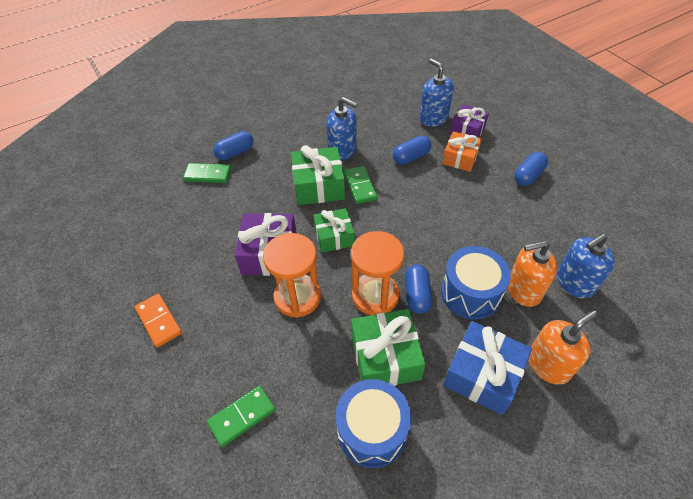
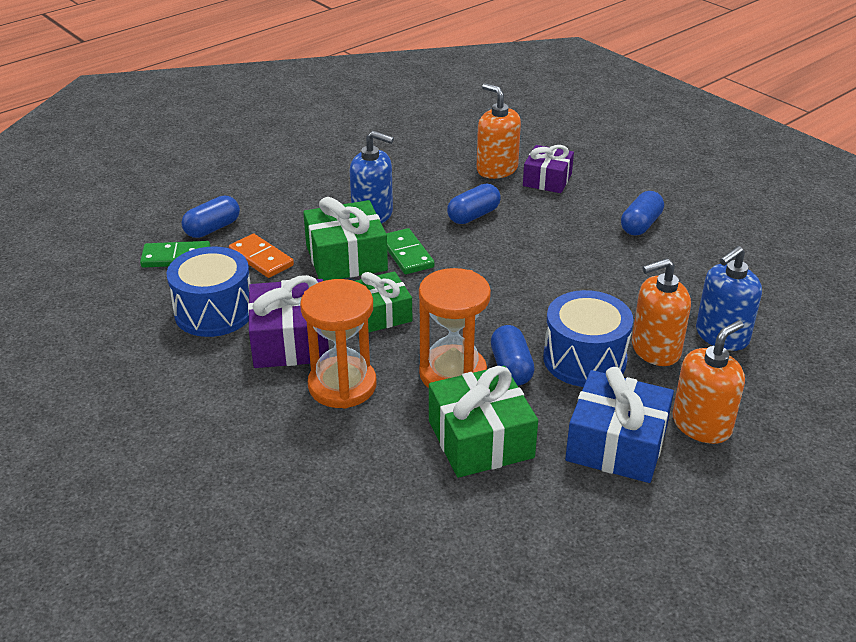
camera: 10 degrees left, 15 degrees down
(159, 321) = (142, 432): orange domino -> orange domino (261, 258)
(242, 416) = (291, 523): green domino -> none
(372, 430) = (477, 518): blue drum -> blue drum (214, 312)
(433, 118) = (497, 169): blue soap dispenser -> orange soap dispenser
(460, 158) = (543, 212): orange gift -> none

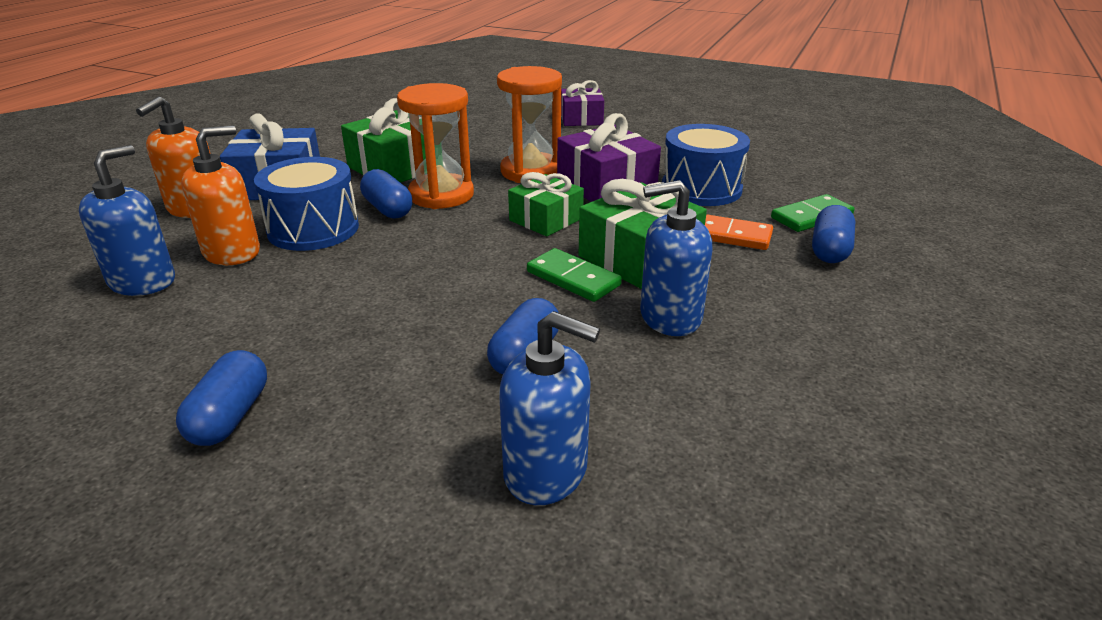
camera: 155 degrees right, 5 degrees down
(497, 169) = (546, 471): orange soap dispenser -> blue soap dispenser
(547, 180) = (430, 475): purple gift -> purple gift (581, 119)

